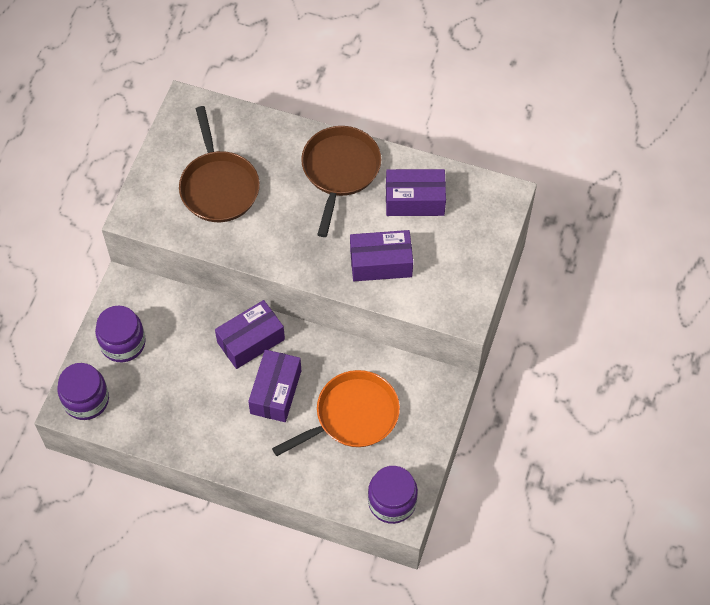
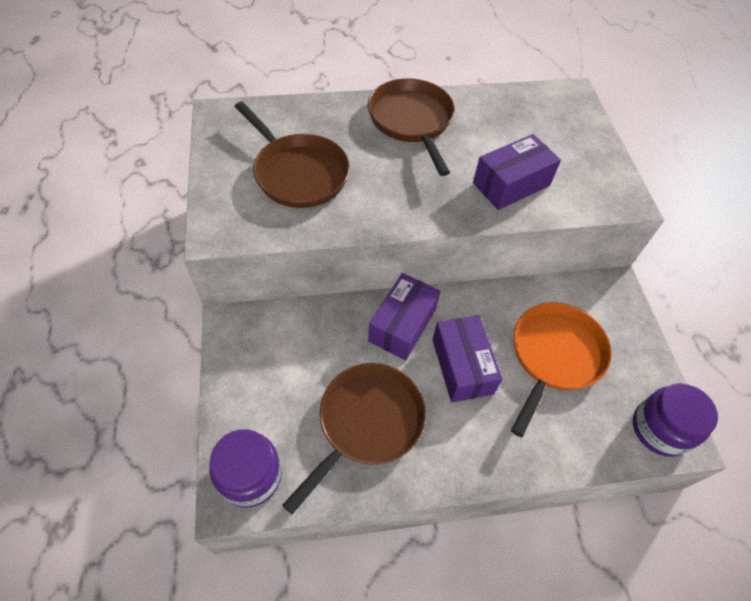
camera: 30 degrees left, 5 degrees down
(123, 343) = (262, 387): purple jar -> none
(181, 401) = (367, 423): none -> brown pan
(415, 200) = (499, 122): purple box -> none

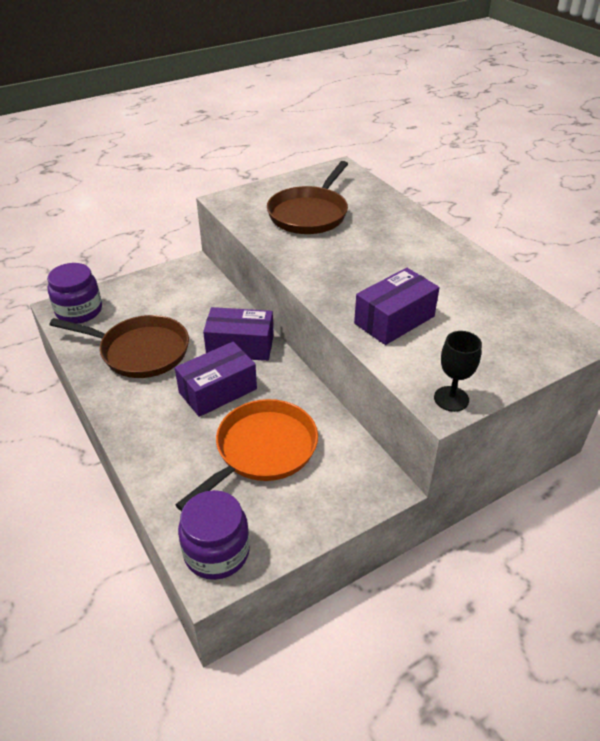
camera: 70 degrees right, 15 degrees down
(412, 121) = (422, 248): brown pan -> none
(511, 184) = (394, 320): purple box -> purple box turned 75 degrees counterclockwise
(554, 356) = (262, 451): orange pan -> orange pan turned 60 degrees counterclockwise
(623, 193) = (451, 399): none -> black goblet

